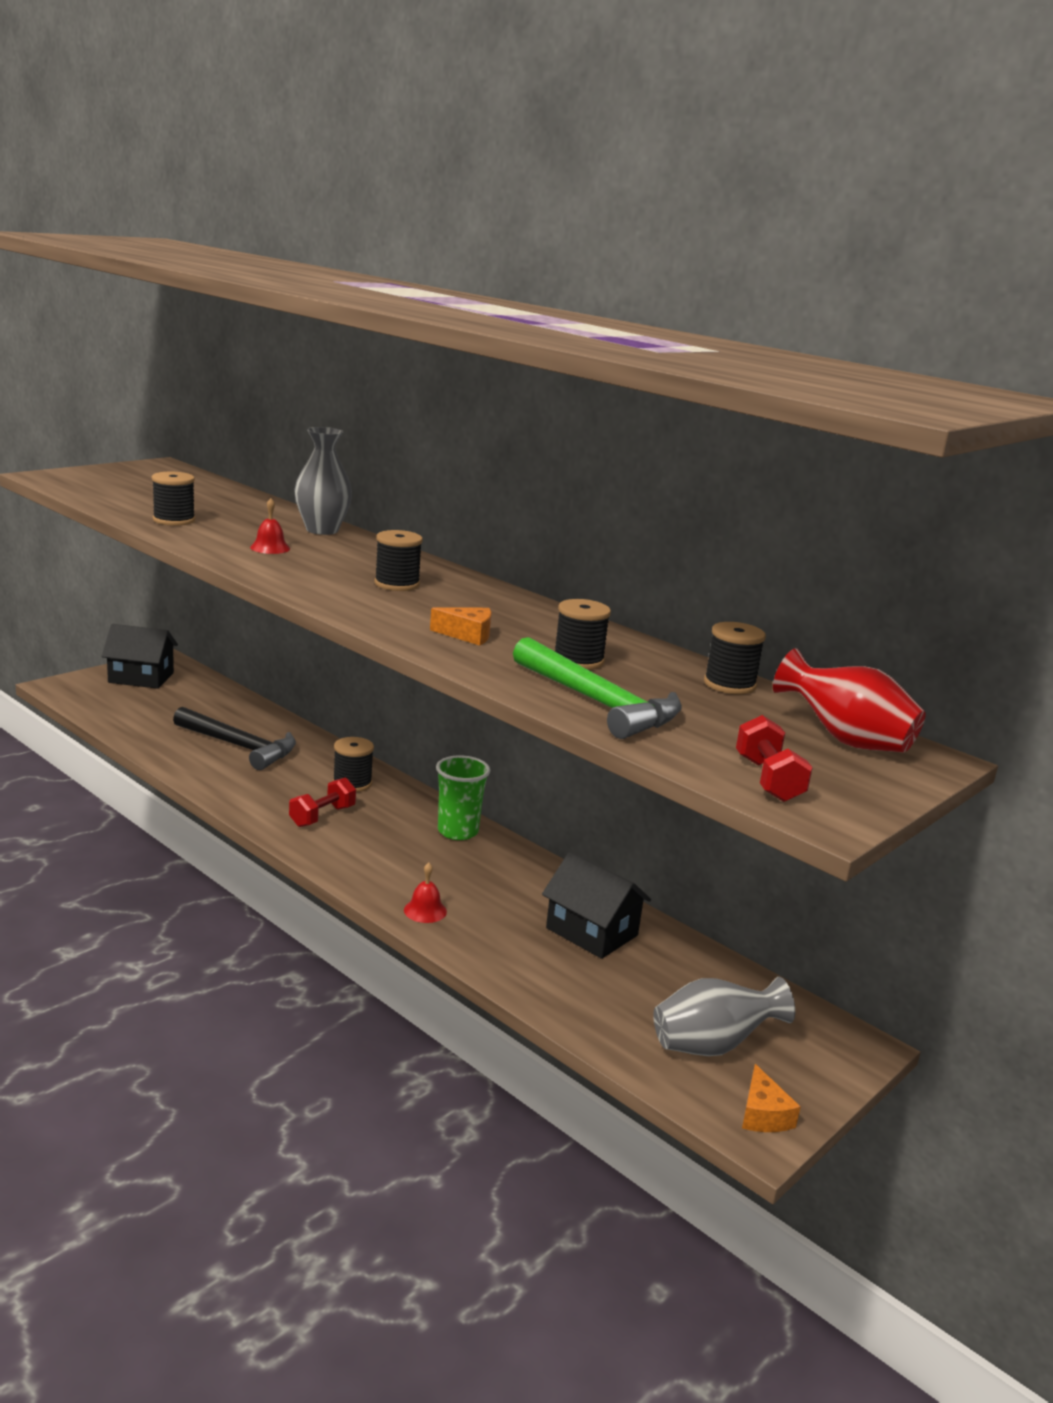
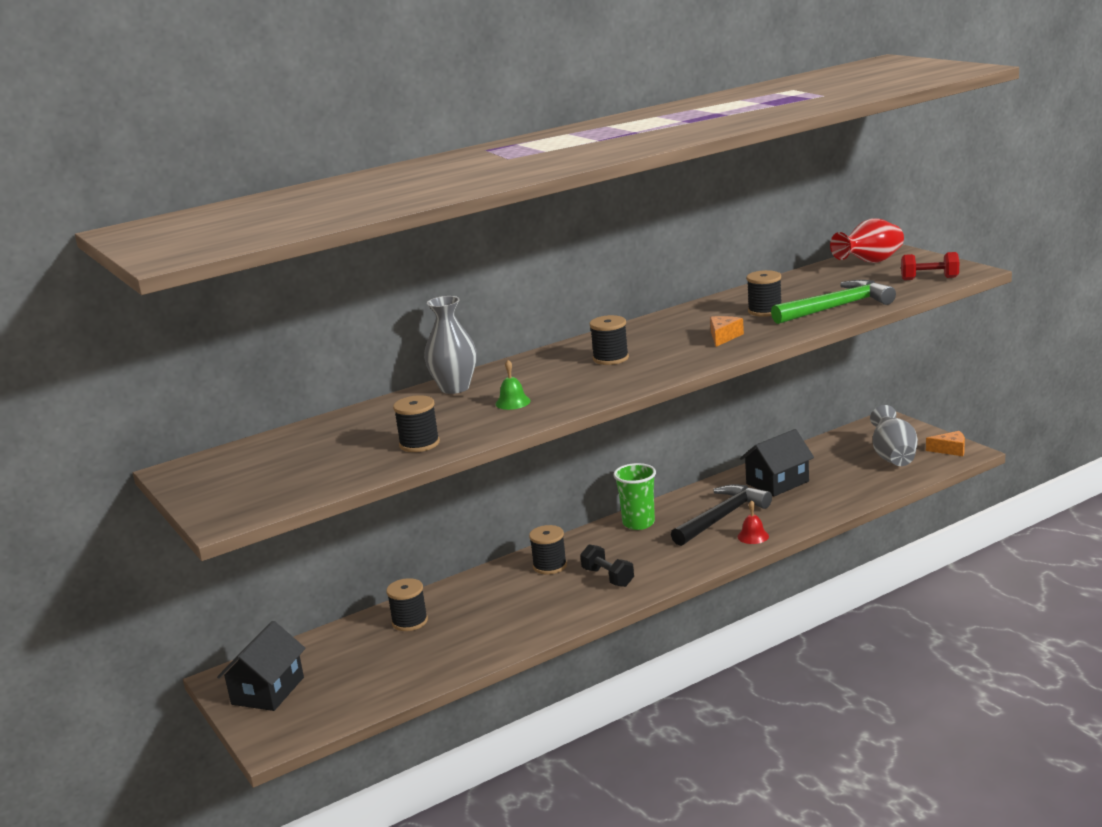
camera: 70 degrees left, 0 degrees up
(239, 746) = (463, 621): black hammer -> black hammer (722, 517)
(270, 548) = (512, 402): red bell -> green bell
(322, 816) = (608, 577): red dumbbell -> black dumbbell
(729, 684) = (795, 280): black spool -> black spool (410, 621)

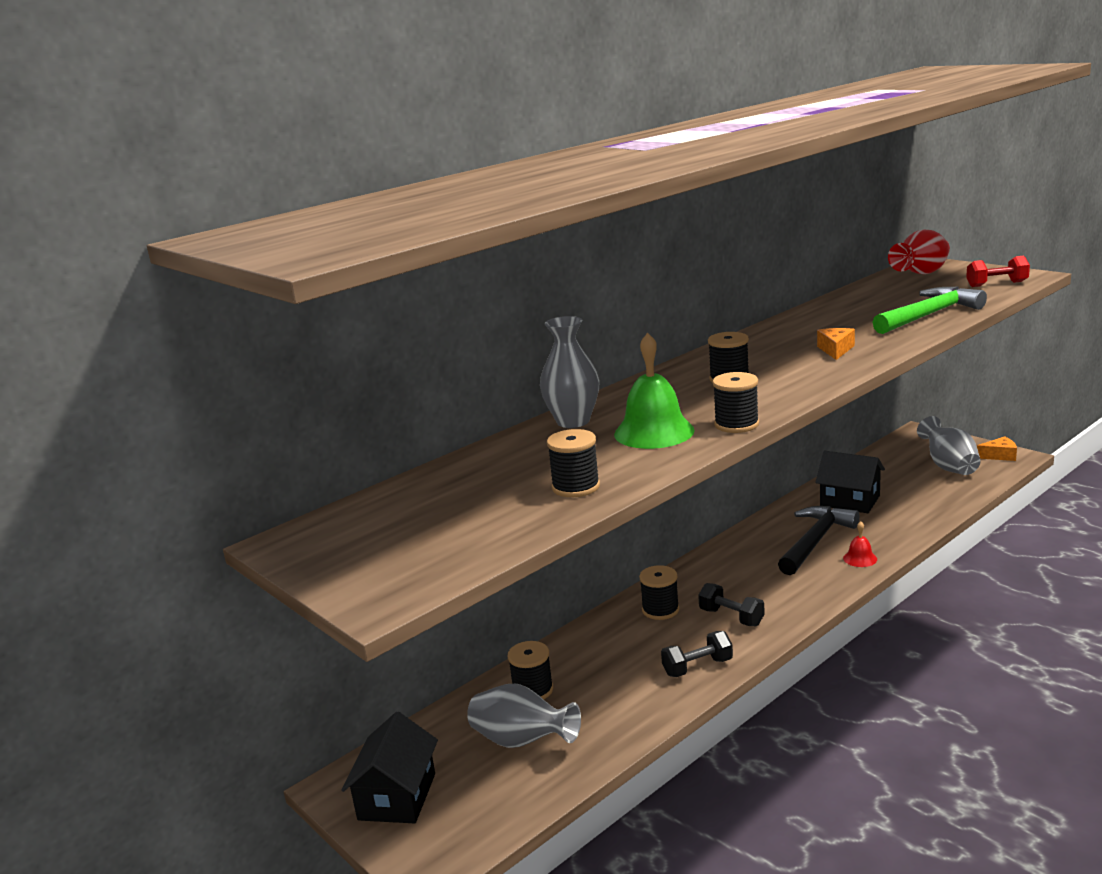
camera: 10 degrees left, 0 degrees up
(383, 660) = (522, 741): none -> grey vase
(512, 402) = (654, 432): green bell -> green bell, size x1.98
(556, 616) = (697, 667): none -> black dumbbell
(638, 523) = (731, 554): green cup -> none
(765, 311) = (856, 323): black spool -> black spool (736, 424)
(777, 482) = (850, 500): black house -> black house turned 75 degrees clockwise

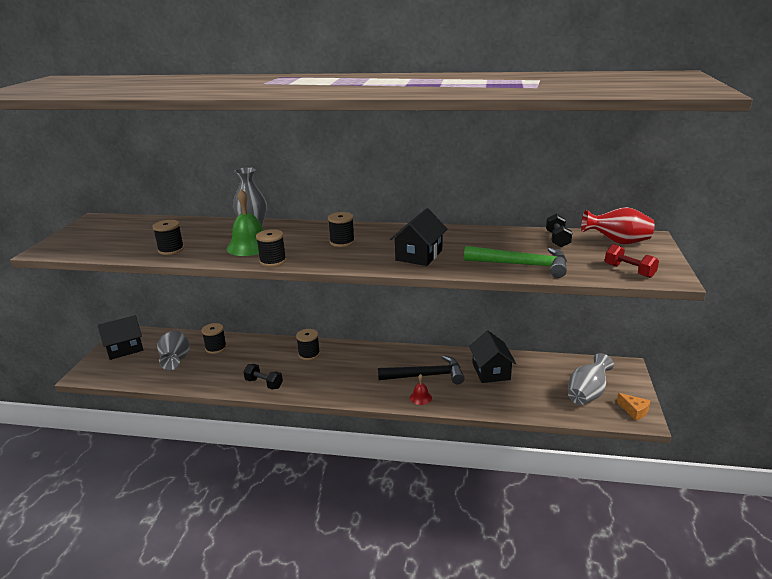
camera: 50 degrees right, 5 degrees up
(731, 617) = (318, 377): black dumbbell -> black dumbbell (557, 239)
(836, 350) = (419, 255): orange cheese -> black house

